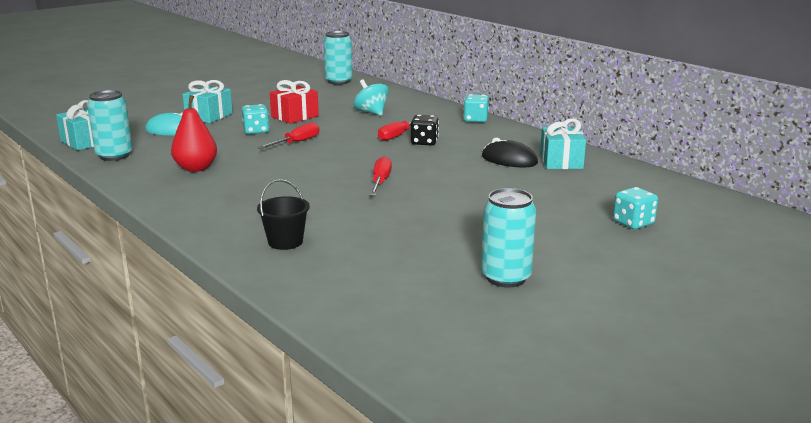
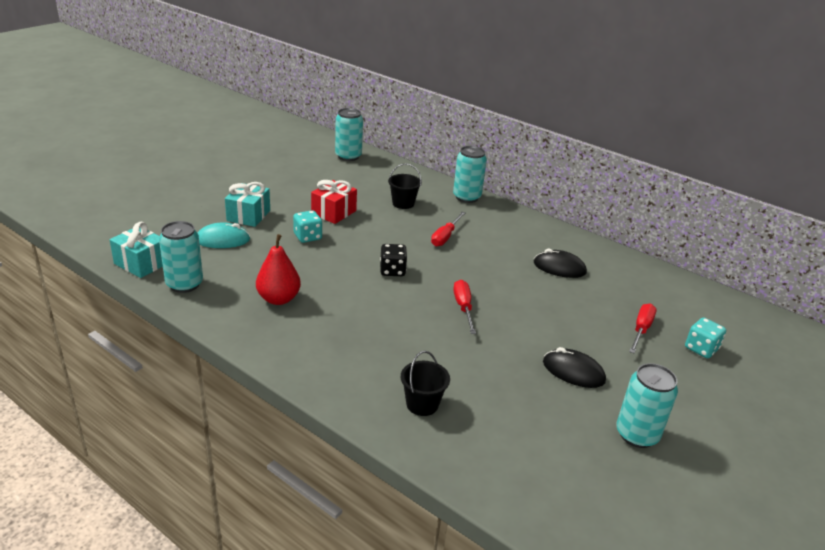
camera: 15 degrees left, 10 degrees up
(296, 143) = (356, 253): red screwdriver -> red screwdriver (641, 330)
(371, 112) = (403, 203): turquoise spinning top -> black bucket
(424, 142) = (473, 246): black dice -> black dice (392, 271)
(443, 110) = (466, 197): none -> turquoise can
(467, 230) = (573, 371): none -> black mouse
(475, 120) = (502, 210): turquoise dice -> none
(561, 161) = (603, 267): turquoise gift -> none

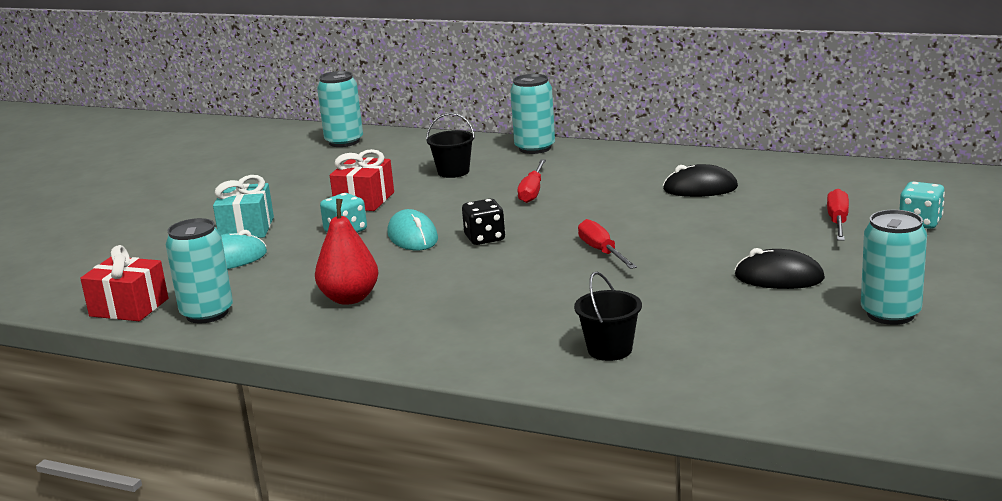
camera: 10 degrees left, 10 degrees down
(141, 263) = (129, 307): turquoise gift -> red gift
(347, 255) = (412, 237): none -> turquoise mouse

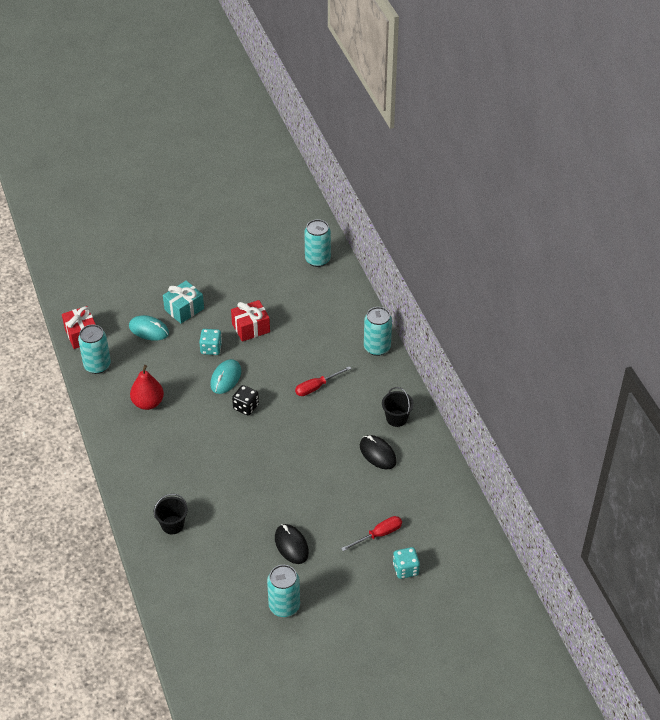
camera: 45 degrees right, 25 degrees up
(453, 172) = (315, 336): black bucket -> black bucket (396, 418)
(602, 252) = (267, 461): red screwdriver -> none

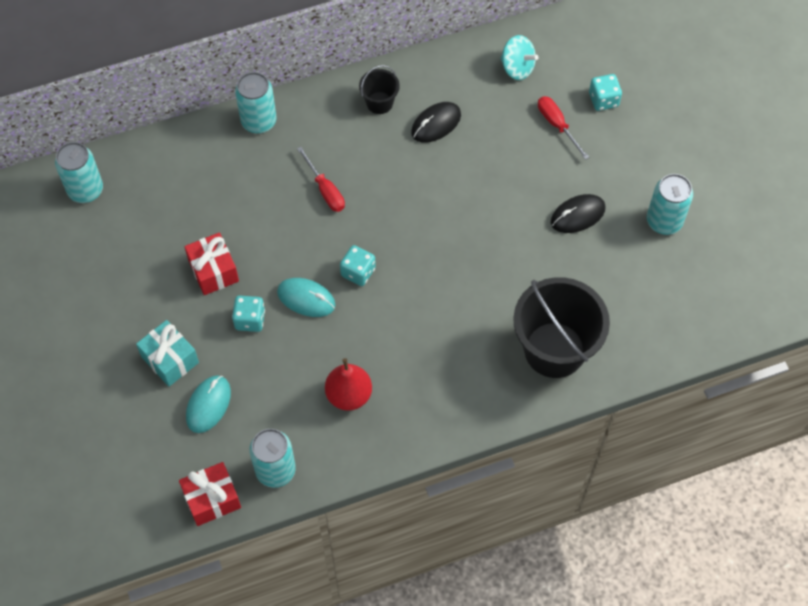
camera: 90 degrees left, 15 degrees up
(172, 525) = (554, 350): black bucket -> black bucket, size x2.11
(246, 407) = (358, 272): black dice -> turquoise dice
(435, 509) = (517, 68): none -> turquoise spinning top

